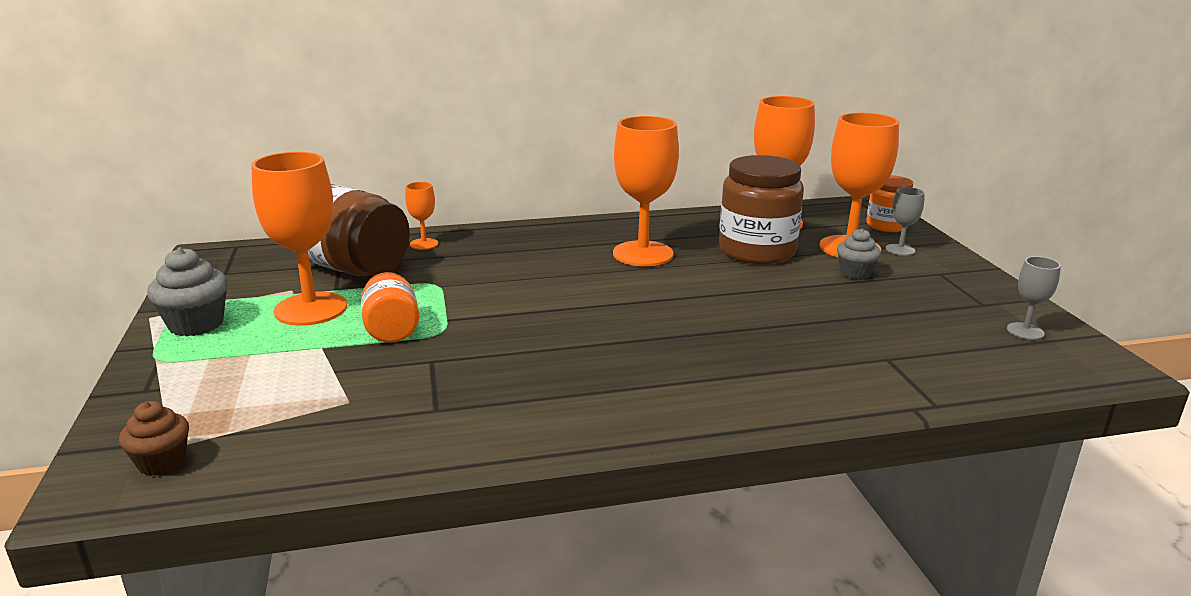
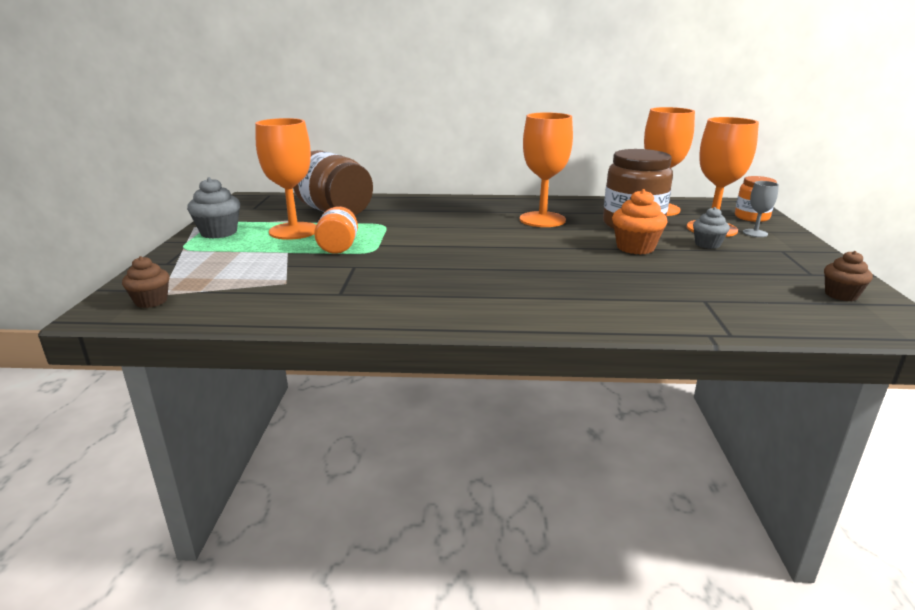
camera: 15 degrees right, 0 degrees up
(424, 244) = (389, 202): orange goblet -> none
(775, 287) = (635, 247): none -> orange cupcake
(1025, 331) = (841, 295): grey goblet -> brown cupcake

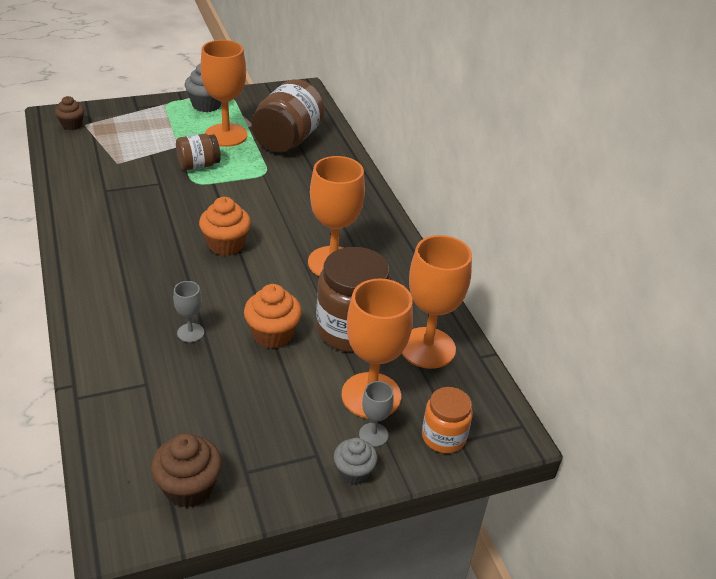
camera: 65 degrees right, 15 degrees up
(338, 247) = (198, 165): orange jar -> brown jar
(493, 250) = (226, 245): none -> orange cupcake
(628, 276) = (190, 333): none -> grey goblet
(707, 244) = (309, 390): grey cupcake -> grey cupcake (354, 472)
(841, 295) = (189, 488): brown cupcake -> brown cupcake, size x1.52

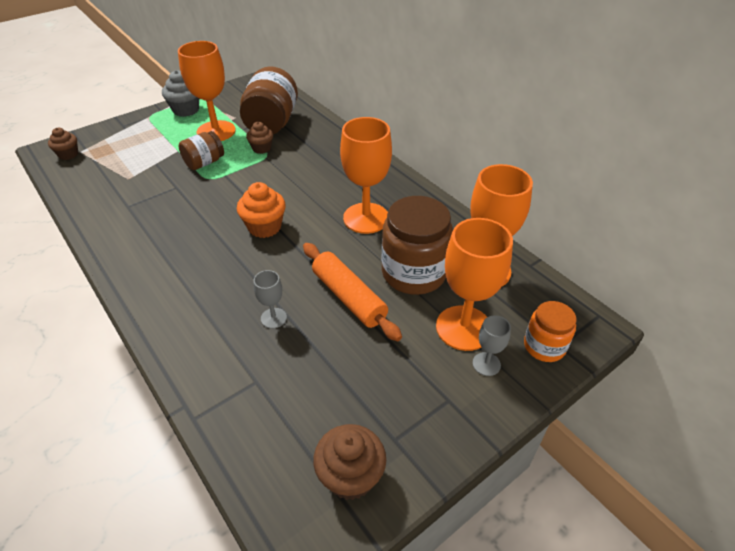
camera: 15 degrees left, 5 degrees up
(263, 164) = (261, 148): none -> brown cupcake
(272, 334) = (349, 297): orange cupcake -> orange rolling pin
(354, 472) = (490, 406): grey cupcake -> none

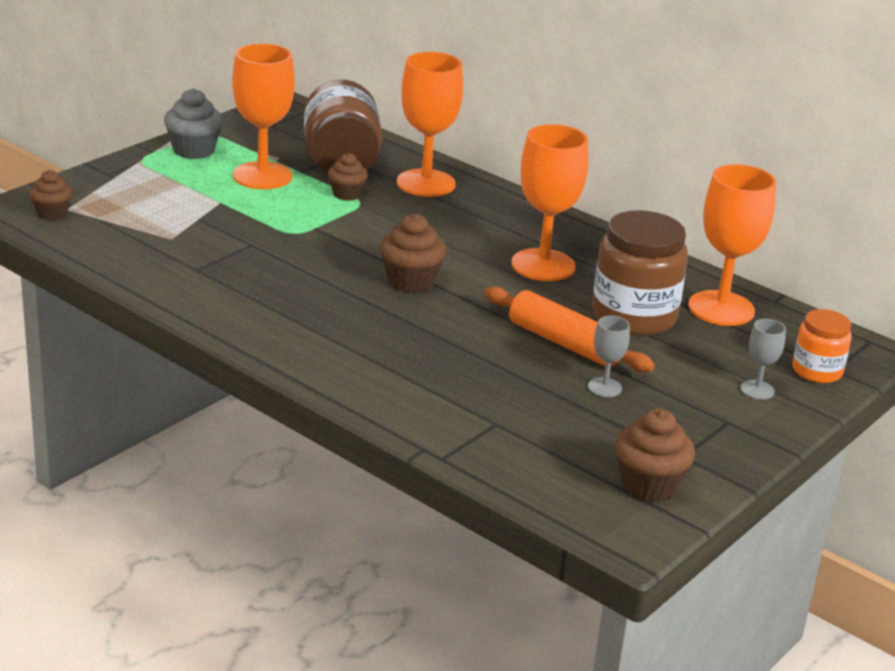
camera: 15 degrees left, 15 degrees down
(204, 163) = (273, 214): brown jar -> none
(264, 227) = (411, 281): orange cupcake -> brown cupcake
(273, 318) = (481, 368): grey goblet -> grey goblet (604, 387)
(463, 328) = (718, 361): orange goblet -> orange goblet (426, 183)

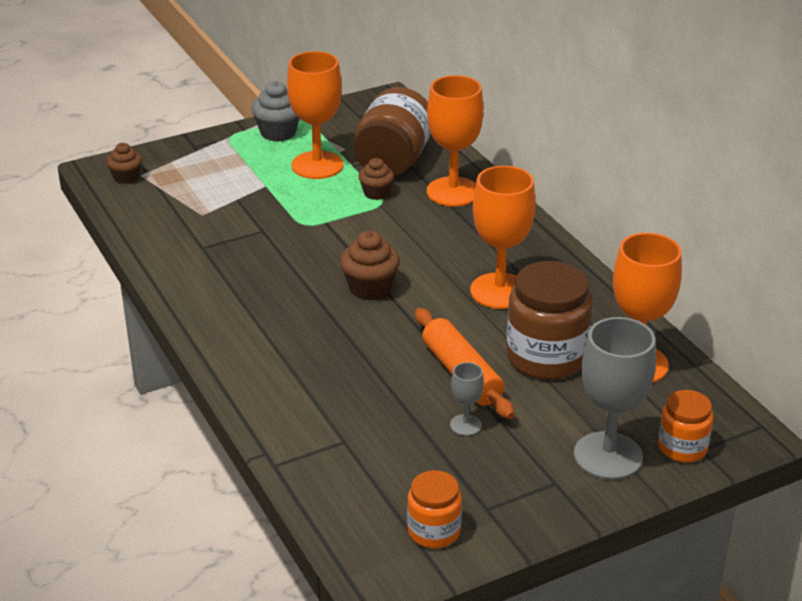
camera: 25 degrees right, 5 degrees up
(649, 485) = (434, 531): brown cupcake -> orange jar
(757, 390) = (608, 456): grey goblet -> grey goblet, size x2.12

